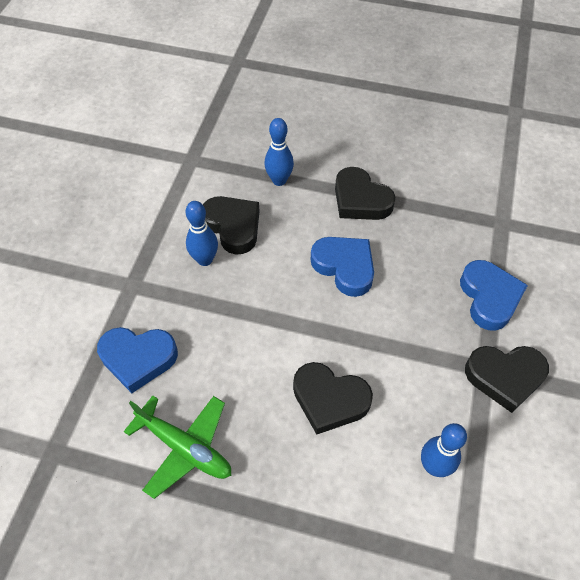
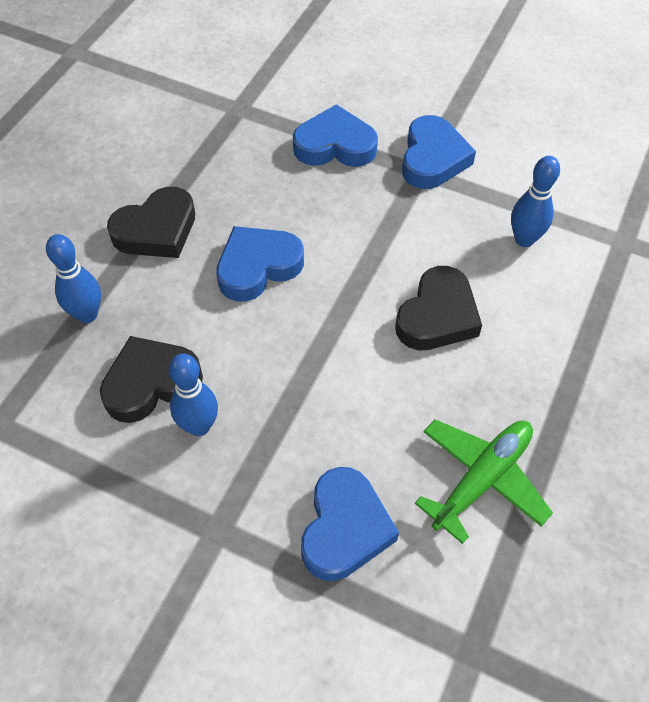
camera: 80 degrees left, 0 degrees up
(504, 377) = (433, 158): black heart -> blue heart

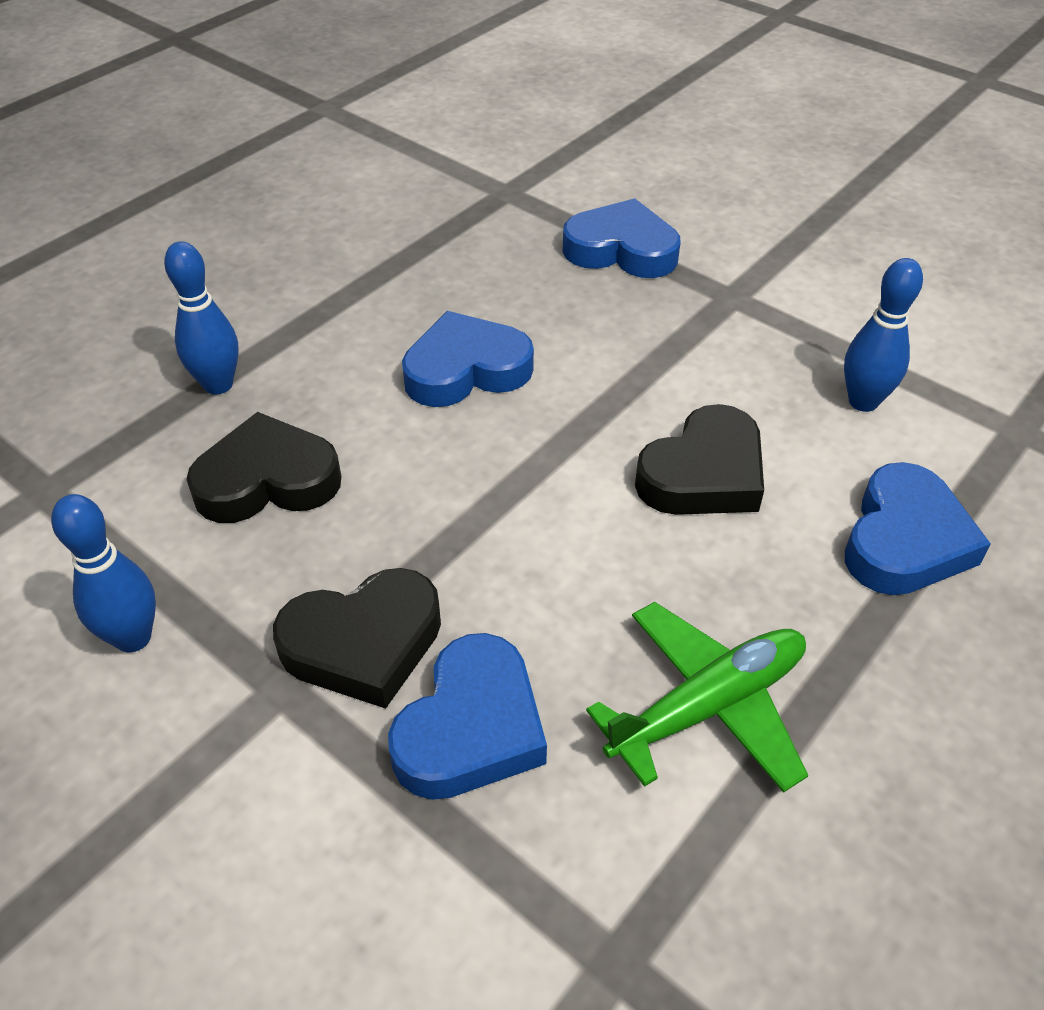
camera: 15 degrees right, 10 degrees down
(156, 230) = (348, 306): black heart -> black heart (363, 643)
(199, 426) = (310, 546): blue bowling pin -> blue bowling pin (133, 638)
(433, 158) = (754, 285): blue heart -> blue heart (904, 540)

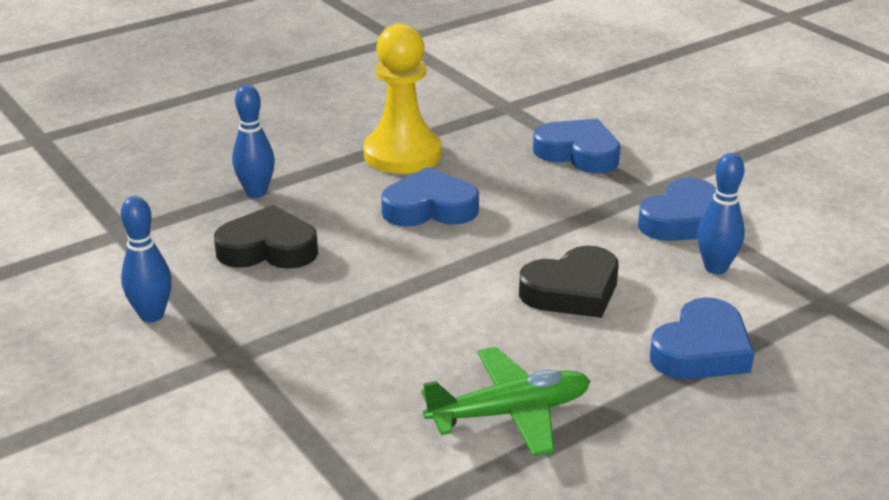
camera: 15 degrees right, 15 degrees down
(363, 643) = (295, 342): black heart -> none
(397, 287) = (402, 154): none -> yellow pawn
(471, 728) = (346, 396): blue heart -> blue heart (683, 220)

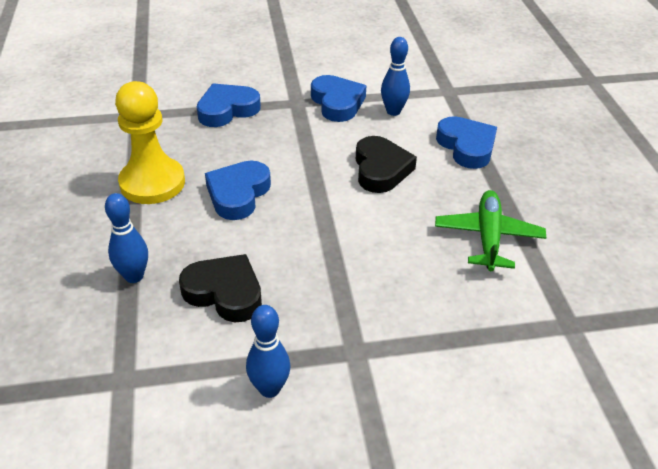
camera: 65 degrees left, 10 degrees up
(268, 248) = (225, 292): black heart -> black heart turned 90 degrees clockwise

